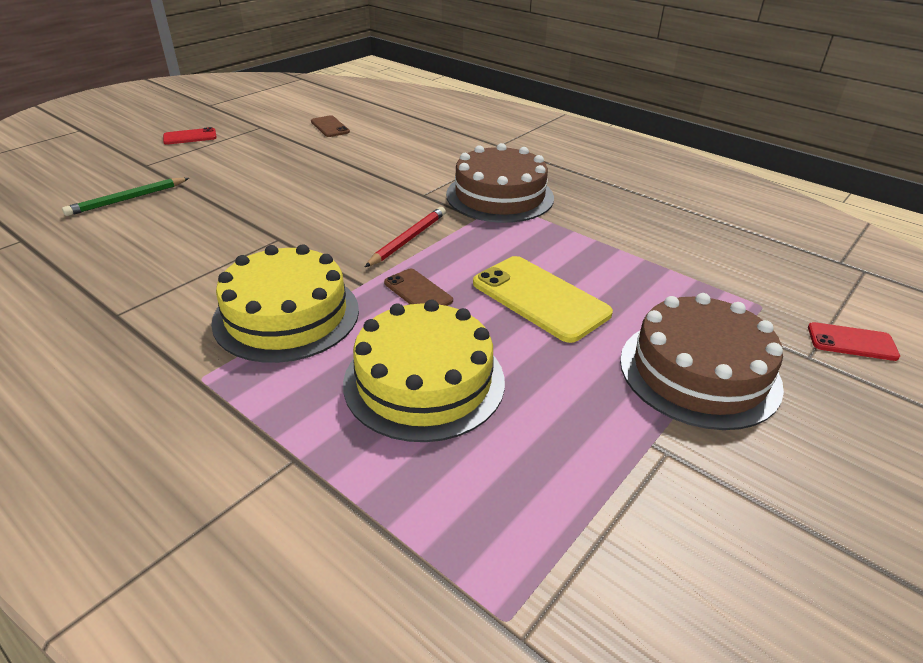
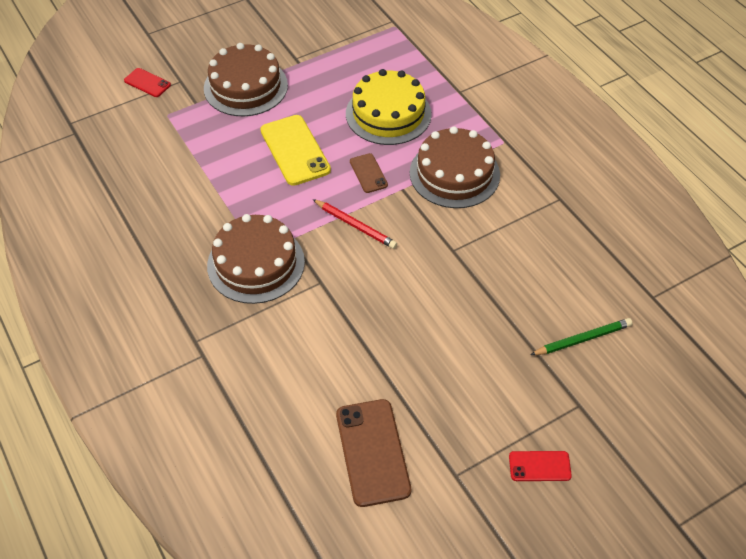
camera: 160 degrees left, 15 degrees up
(286, 315) = (454, 173): yellow cake -> brown cake
(330, 127) = (373, 452): brown phone -> brown phone, size x1.85
(408, 239) = (355, 225): red pencil -> red pencil turned 105 degrees counterclockwise

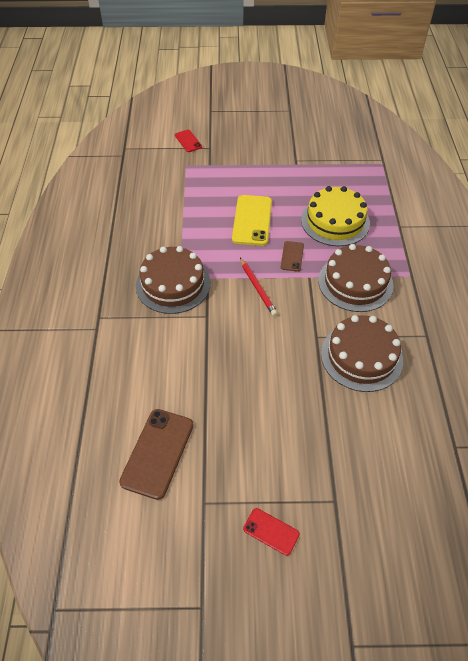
camera: 30 degrees right, 0 degrees up
(245, 86) = (249, 166): brown cake -> brown cake (361, 356)
(582, 339) = (373, 451): green pencil -> none

